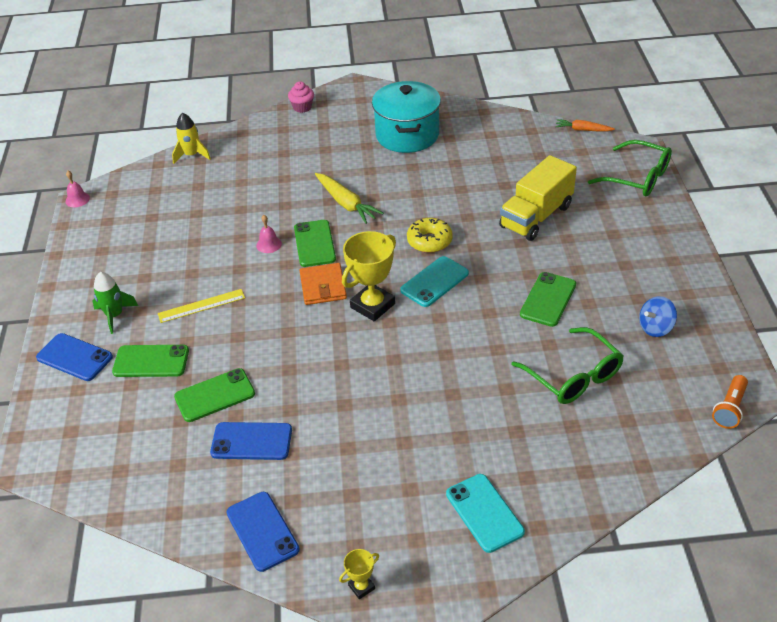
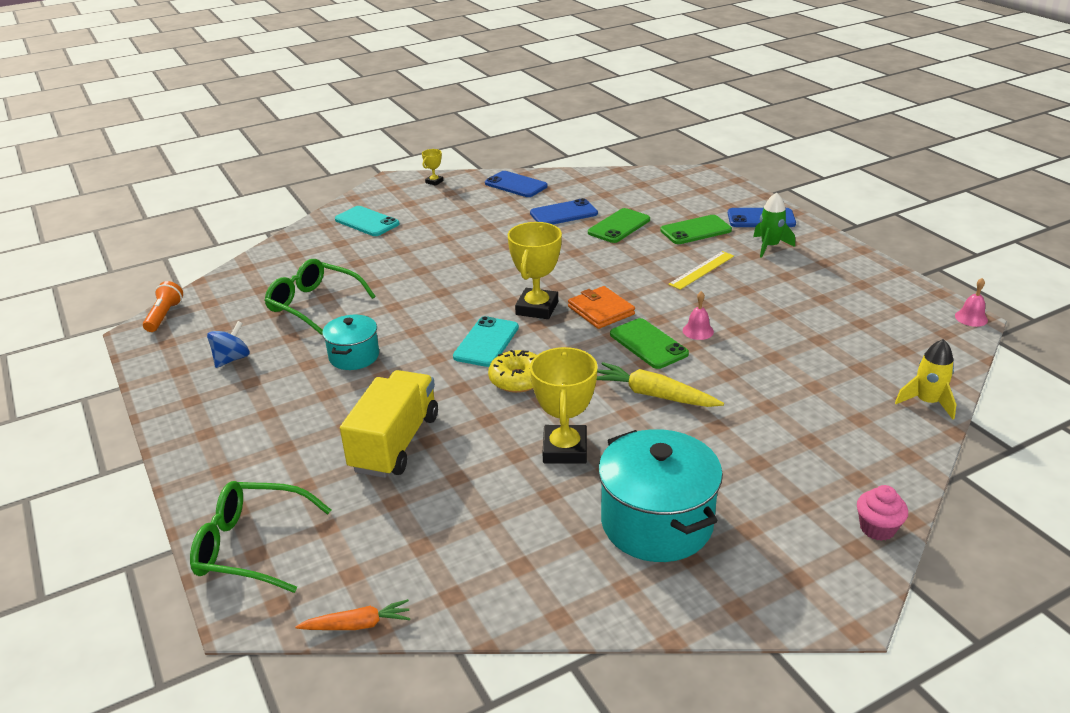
camera: 155 degrees right, 10 degrees down
(429, 184) = (564, 449): none -> yellow trophy
(548, 299) = (354, 356): green phone -> turquoise pot

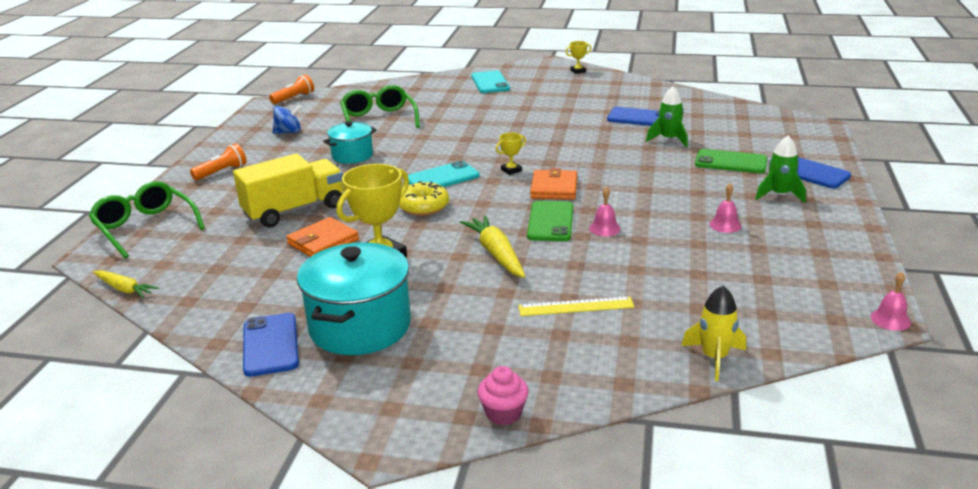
camera: 40 degrees right, 5 degrees down
(230, 439) = (221, 172): none -> orange flashlight
(357, 625) = (125, 289): orange carrot -> yellow carrot
(482, 461) = (323, 242): none -> orange wallet
(516, 185) = (635, 89): blue phone -> blue phone (270, 345)
(537, 308) = (511, 170): yellow trophy -> yellow trophy, size x0.48
(619, 226) = (669, 139): green phone -> green rocket
(701, 270) = (684, 190): yellow ruler -> yellow ruler (576, 306)
(774, 289) = (725, 225): none -> pink bell

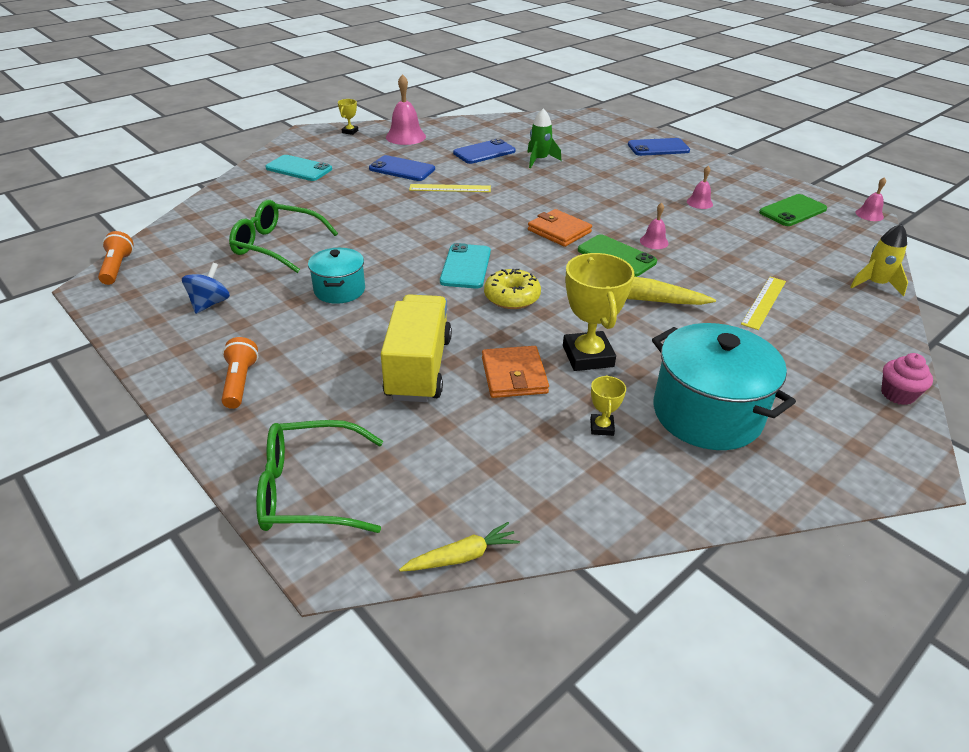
camera: 55 degrees left, 10 degrees up
(270, 345) = (696, 480): blue phone -> blue phone (402, 169)
(511, 170) = (499, 233): yellow trophy -> yellow trophy (602, 427)
(551, 131) = (450, 188): none -> yellow ruler
(608, 87) = (405, 136): none -> pink bell
(730, 162) = (608, 160): green phone -> green phone (792, 211)
(779, 195) = (677, 169): green rocket -> none

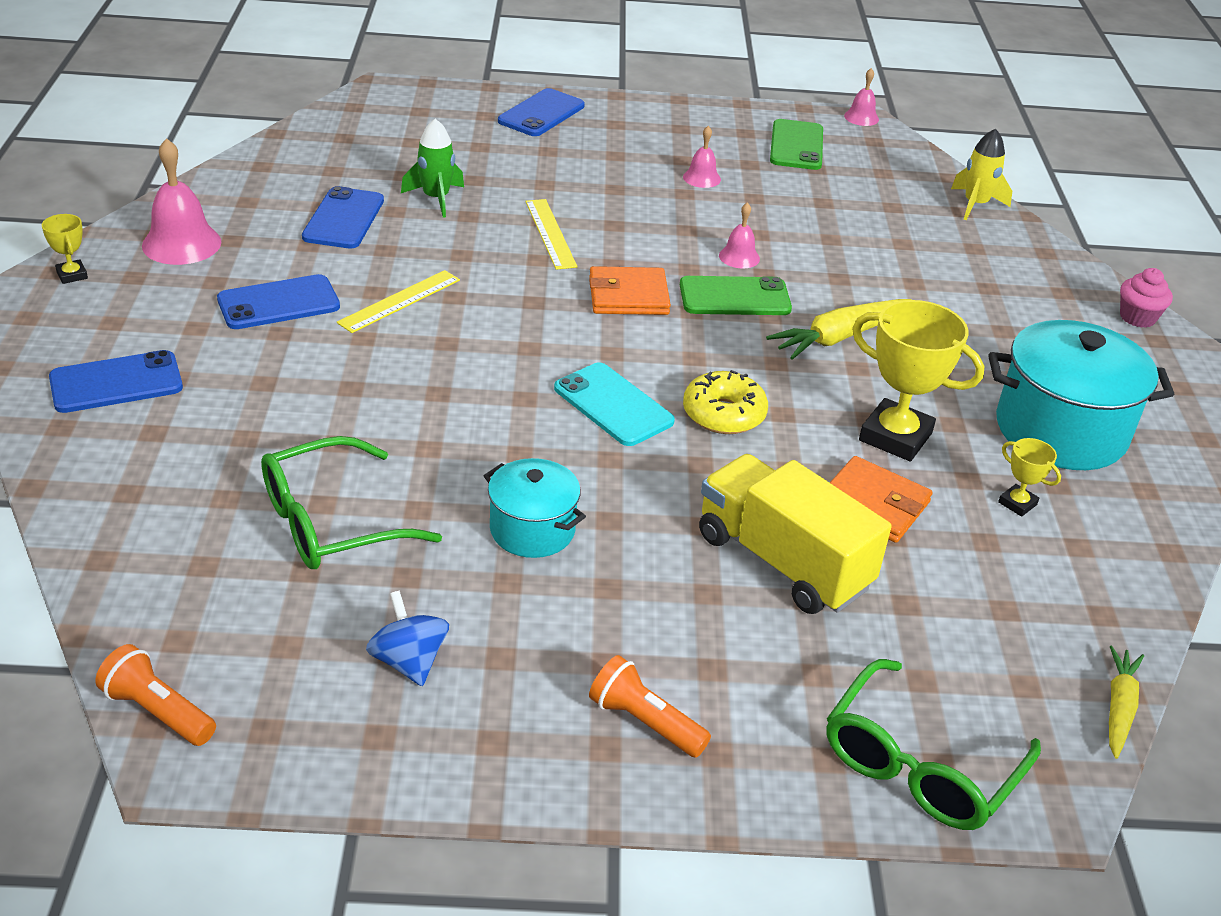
camera: 50 degrees left, 0 degrees up
(299, 169) = (116, 383): turquoise phone -> blue phone
(764, 302) = (930, 278): yellow ruler -> yellow ruler (550, 233)

